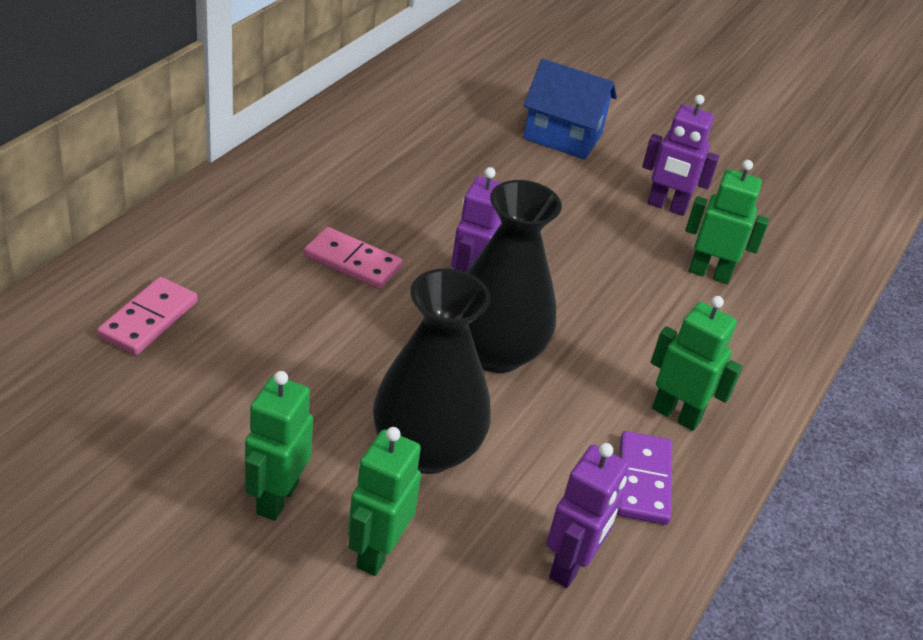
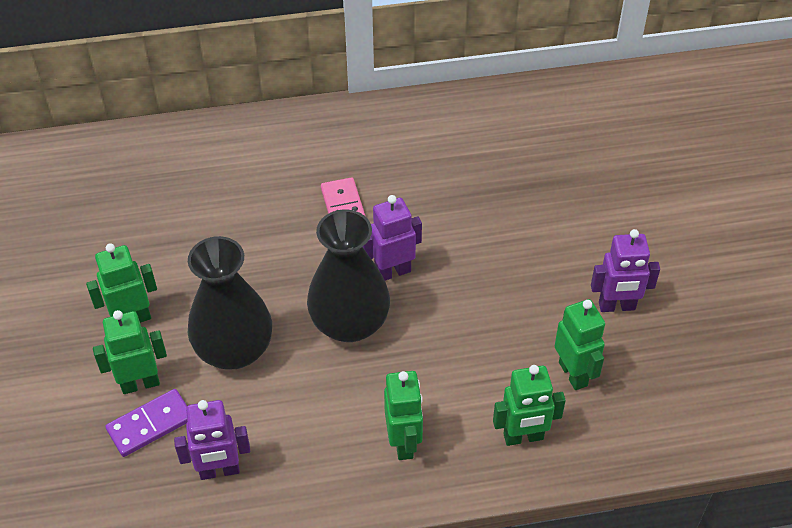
camera: 55 degrees right, 10 degrees up
(148, 319) = (195, 175): pink domino -> none
(563, 136) = (615, 205): blue house -> none
(643, 480) = (324, 462): purple domino -> purple domino (150, 424)
(666, 206) = (617, 306): purple robot -> purple robot turned 75 degrees counterclockwise
(746, 343) = (523, 437): none -> green robot

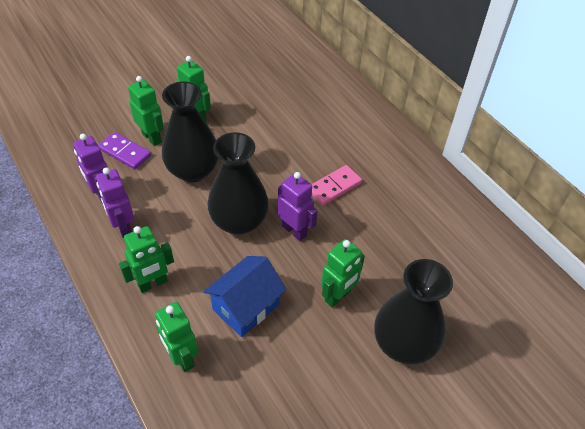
camera: 65 degrees right, 0 degrees up
(480, 354) = (246, 307): none -> blue house
(573, 374) = (253, 376): green robot -> green robot (338, 296)
(584, 229) = (403, 344): none -> black vase
(617, 306) = (335, 391): purple robot -> purple robot (123, 227)

